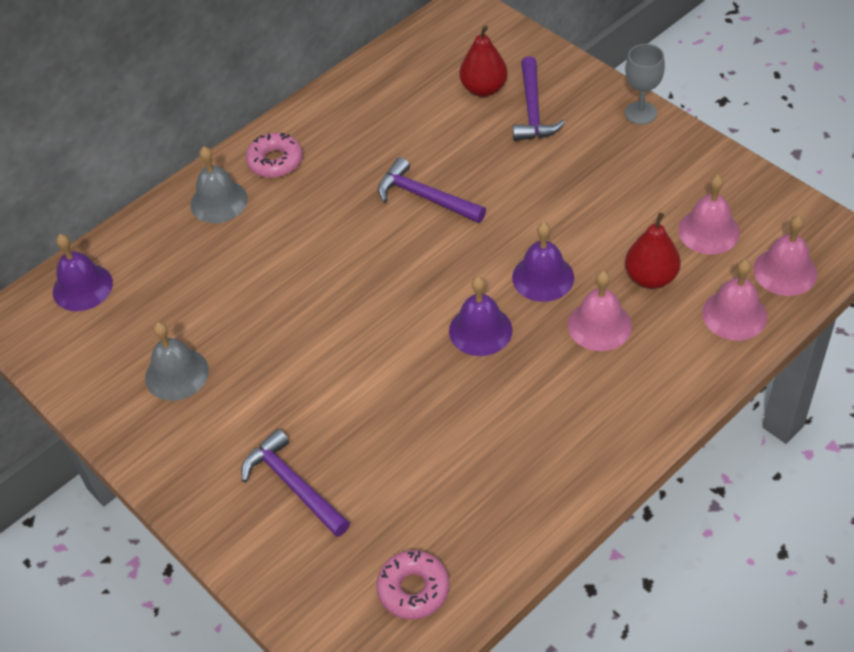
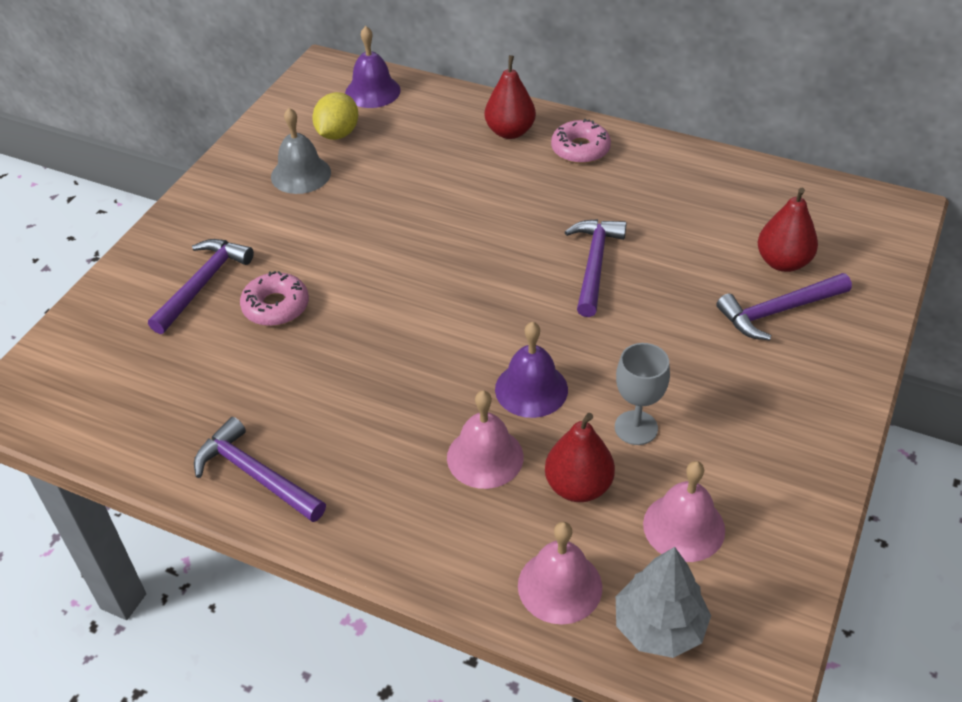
camera: 65 degrees right, 5 degrees down
(132, 330) = (337, 134): none -> yellow lemon
(218, 201) = (510, 132): grey bell -> red pear
(413, 589) = (106, 401): pink donut -> pink donut (276, 306)
(480, 330) = (435, 359): purple bell -> none
(554, 484) = (255, 475): none -> purple hammer
(640, 113) = (842, 409): grey goblet -> grey goblet (636, 428)
(785, 271) = (659, 626): pink bell -> grey tree

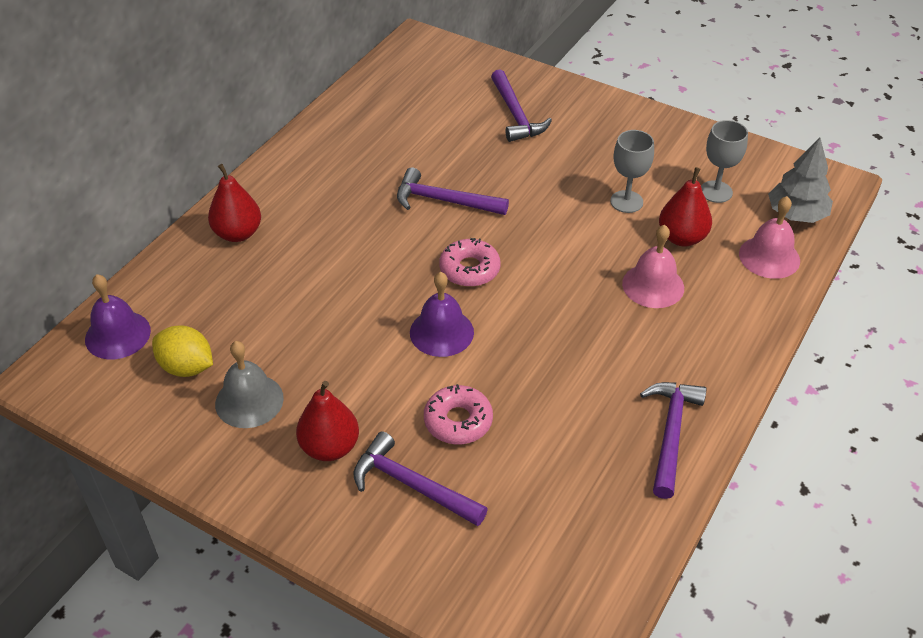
camera: 85 degrees left, 0 degrees up
(255, 475) = (671, 433): purple hammer -> purple hammer turned 150 degrees clockwise
(531, 389) = (583, 252): purple bell -> purple bell (441, 332)
(580, 149) = (283, 190): pink donut -> pink donut (469, 269)
(684, 527) = (716, 192): pink bell -> grey goblet
(783, 262) = (463, 103): red pear -> red pear (330, 447)

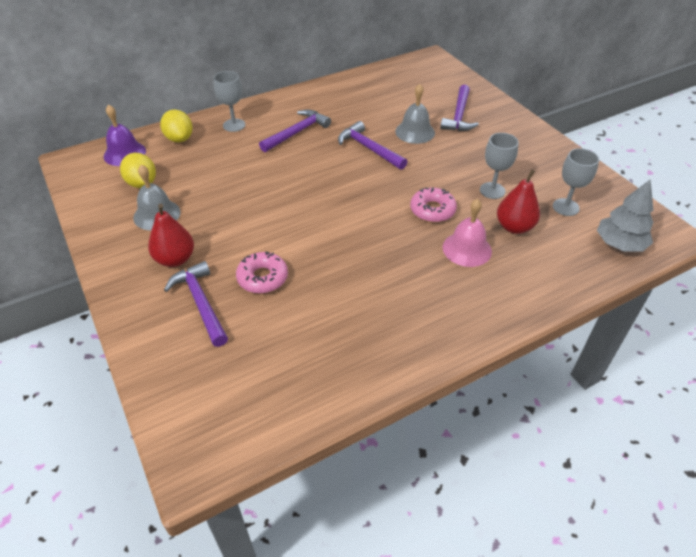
camera: 30 degrees right, 0 degrees up
(178, 282) = (179, 139): none -> yellow lemon
(238, 233) = (234, 125): red pear -> grey goblet
(441, 332) = (300, 222): purple bell -> none
(469, 269) = (350, 193): pink donut -> pink donut (432, 210)
(481, 157) = (415, 132): none -> grey bell
(671, 433) = (397, 350): purple hammer -> purple hammer (297, 132)
(769, 257) = (573, 264): pink bell -> none

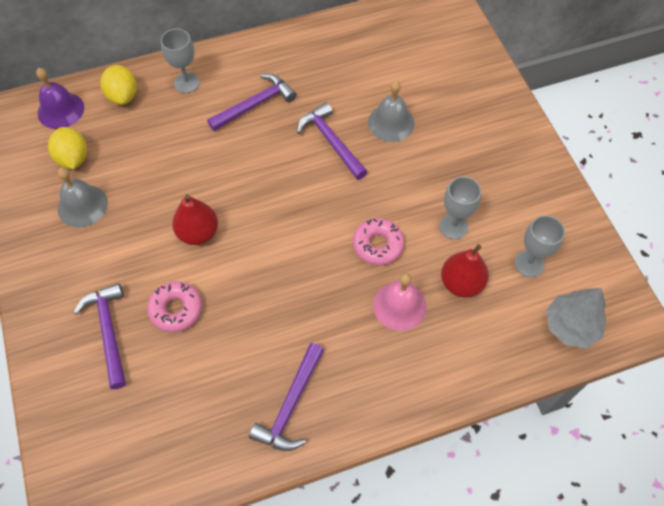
camera: 10 degrees right, 15 degrees up
(175, 259) = (92, 270): red pear -> red pear (198, 233)
(459, 116) = (450, 103): purple hammer -> purple hammer (290, 405)

